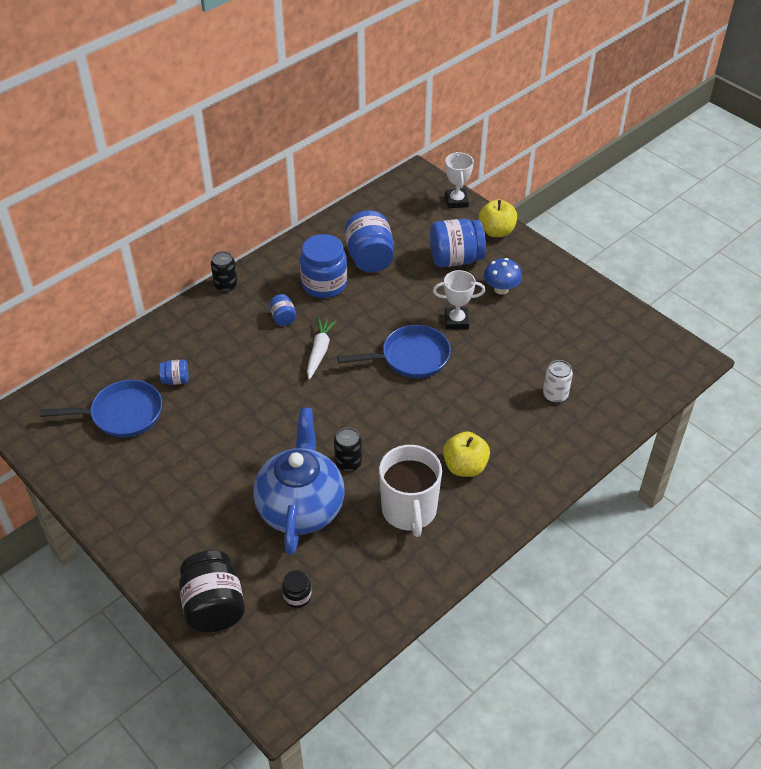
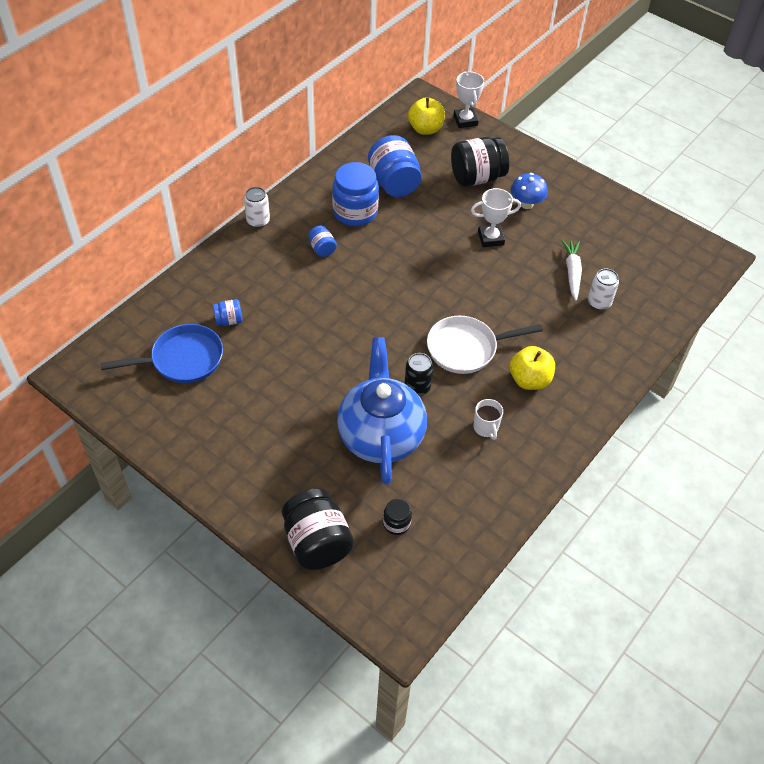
camera: 10 degrees left, 5 degrees up
(226, 285) = (258, 221): black can -> white can
(319, 351) = (365, 279): white carrot -> white carrot (572, 272)
(407, 429) = (466, 348): none -> white pan
(409, 510) = (486, 428): white mug -> white mug, size x0.47
(411, 357) = (455, 278): blue pan -> none
(455, 259) = (477, 177): blue jar -> black jar
(496, 231) = (510, 147): yellow apple -> yellow apple (425, 129)

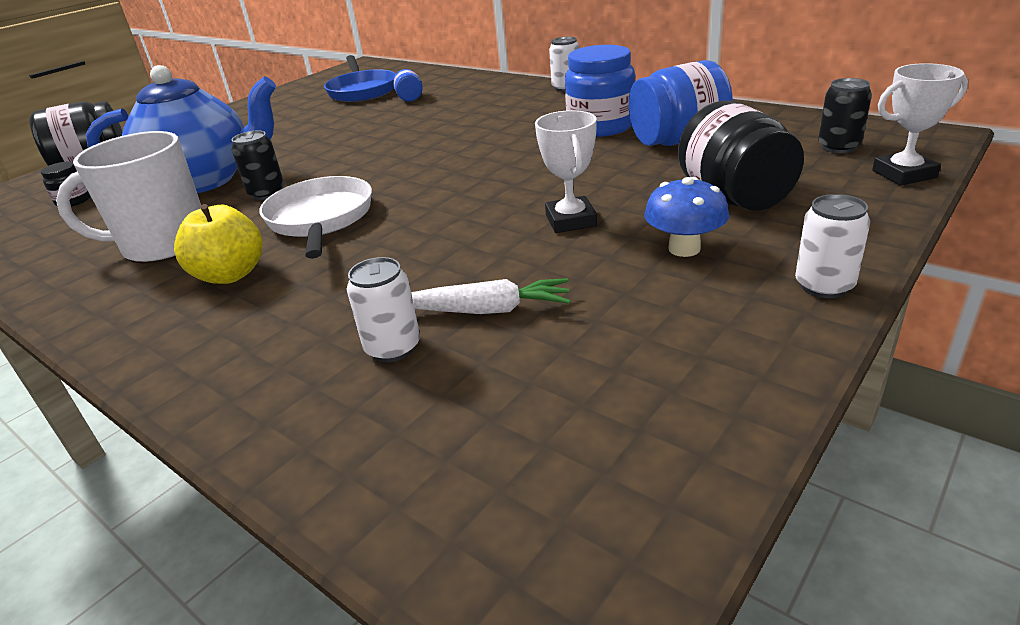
camera: 95 degrees right, 20 degrees down
(322, 249) = (523, 119): blue jar -> none
(425, 129) = (838, 147): yellow apple -> black can
(486, 428) = (164, 244): white mug -> white mug, size x2.14
(561, 172) = (824, 286): none -> white can

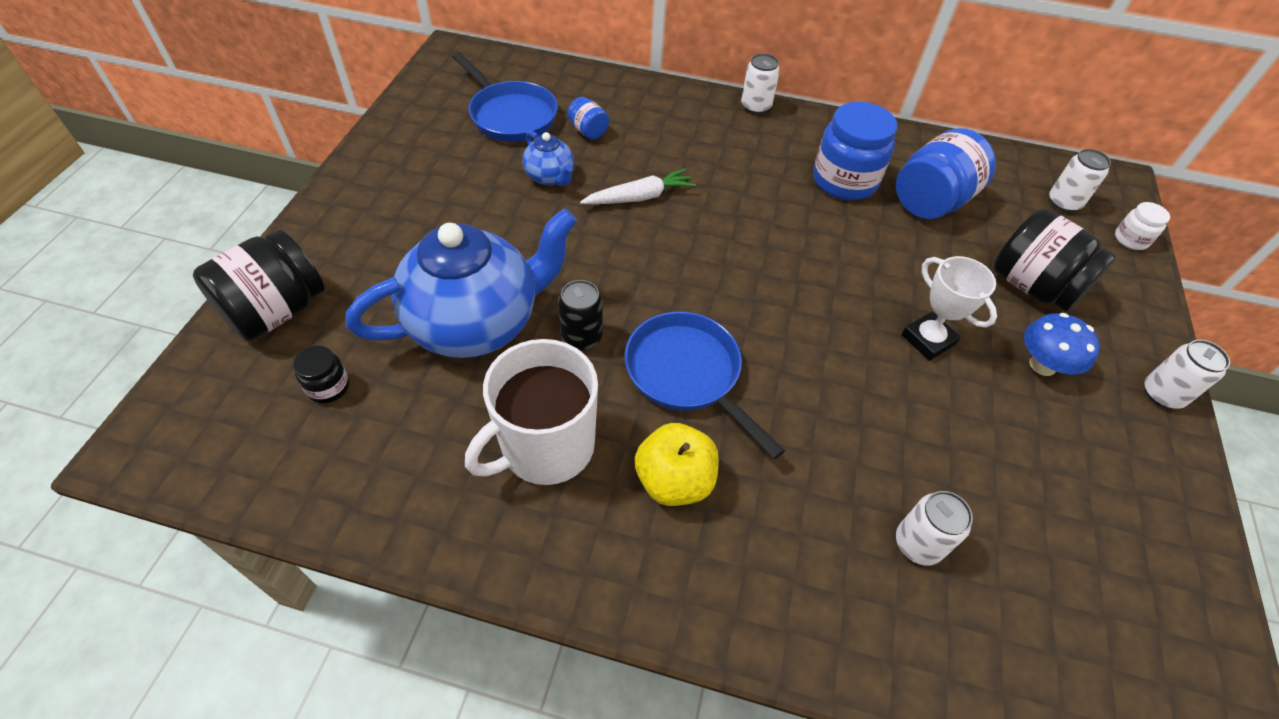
camera: 30 degrees left, 20 degrees up
(321, 219) = (687, 374): white pan -> blue pan
(351, 118) = (550, 177): none -> blue teapot
(486, 310) = (952, 477): white carrot -> white carrot (640, 197)
(838, 147) = (1064, 202): black can -> white can
(903, 174) = (1131, 239): white trophy -> white jar

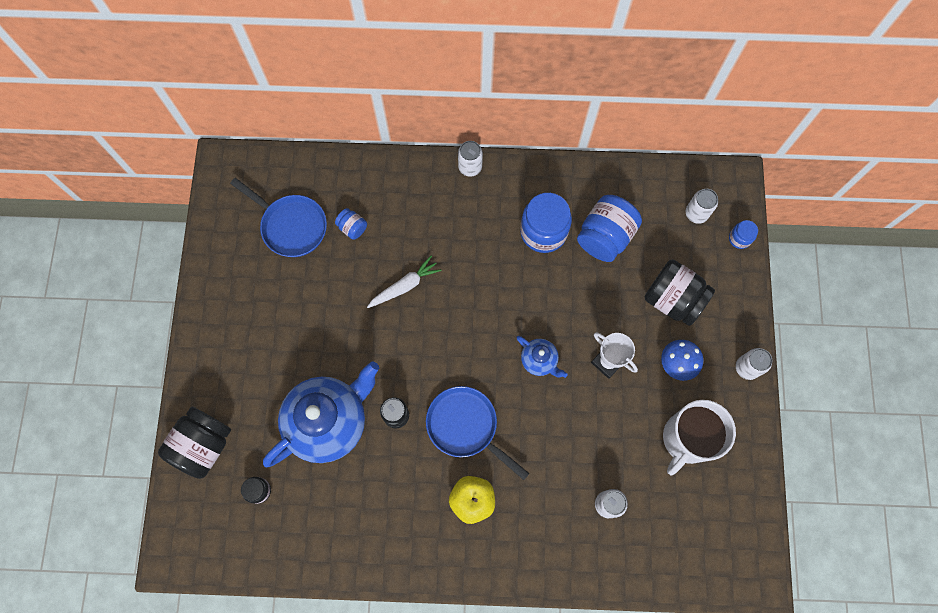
camera: 10 degrees left, 20 degrees up
(545, 447) = (396, 497): white mug -> white mug (687, 439)
(550, 177) = (338, 282): blue teapot -> blue teapot (539, 360)
(1131, 239) = (739, 238): white jar -> blue jar

